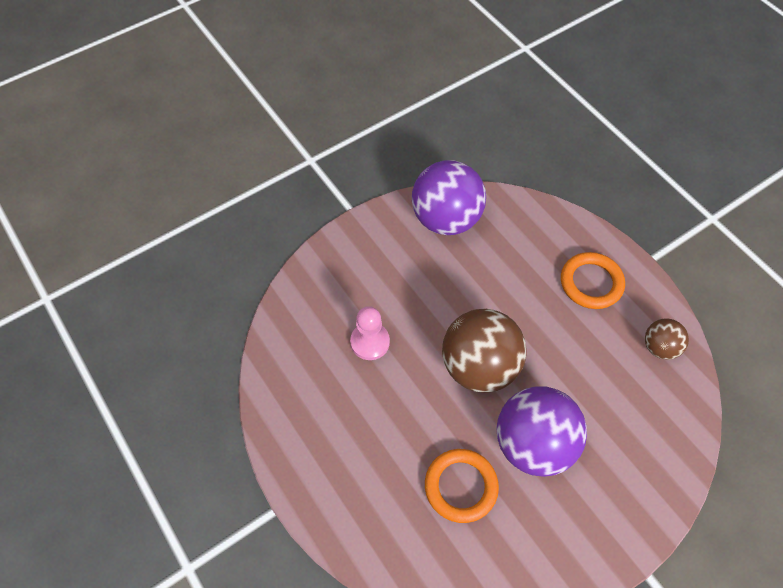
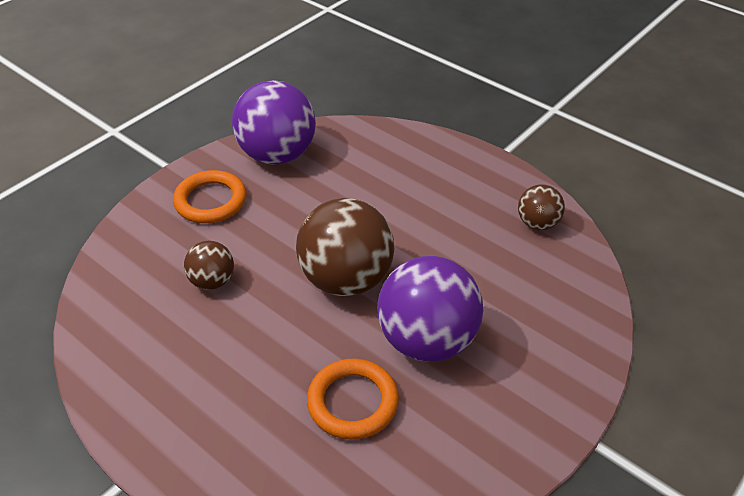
camera: 15 degrees left, 15 degrees down
(370, 342) = (212, 281): pink pawn -> brown ball
(591, 283) = (448, 182): orange ring -> orange ring (210, 201)

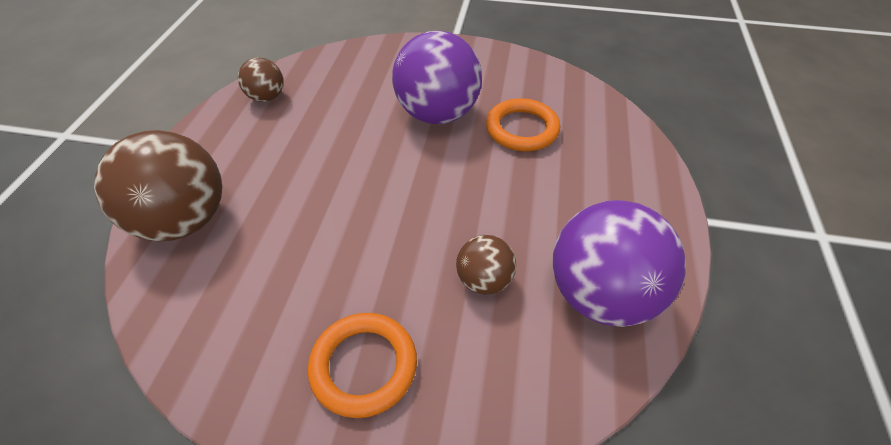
camera: 120 degrees left, 5 degrees up
(277, 155) = (233, 343): purple ball -> purple ball (601, 295)
(346, 279) = (409, 182): brown ball -> brown ball (184, 221)

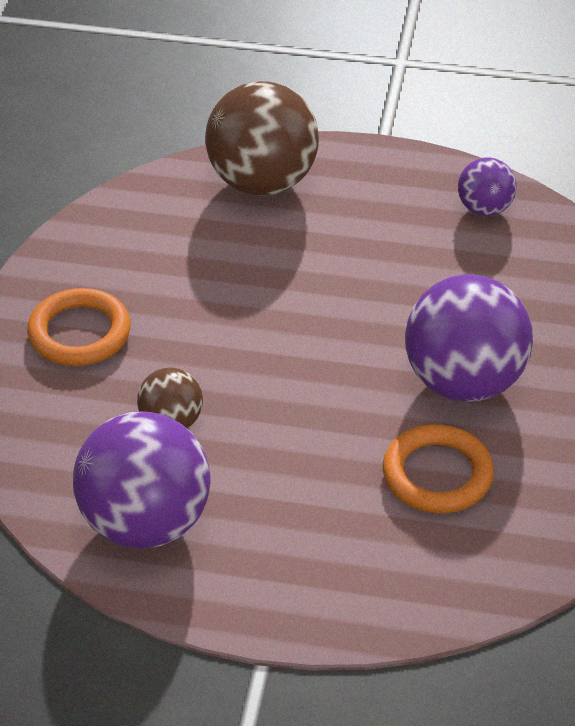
camera: 90 degrees right, 5 degrees down
(266, 97) = (484, 208): brown ball -> purple ball

